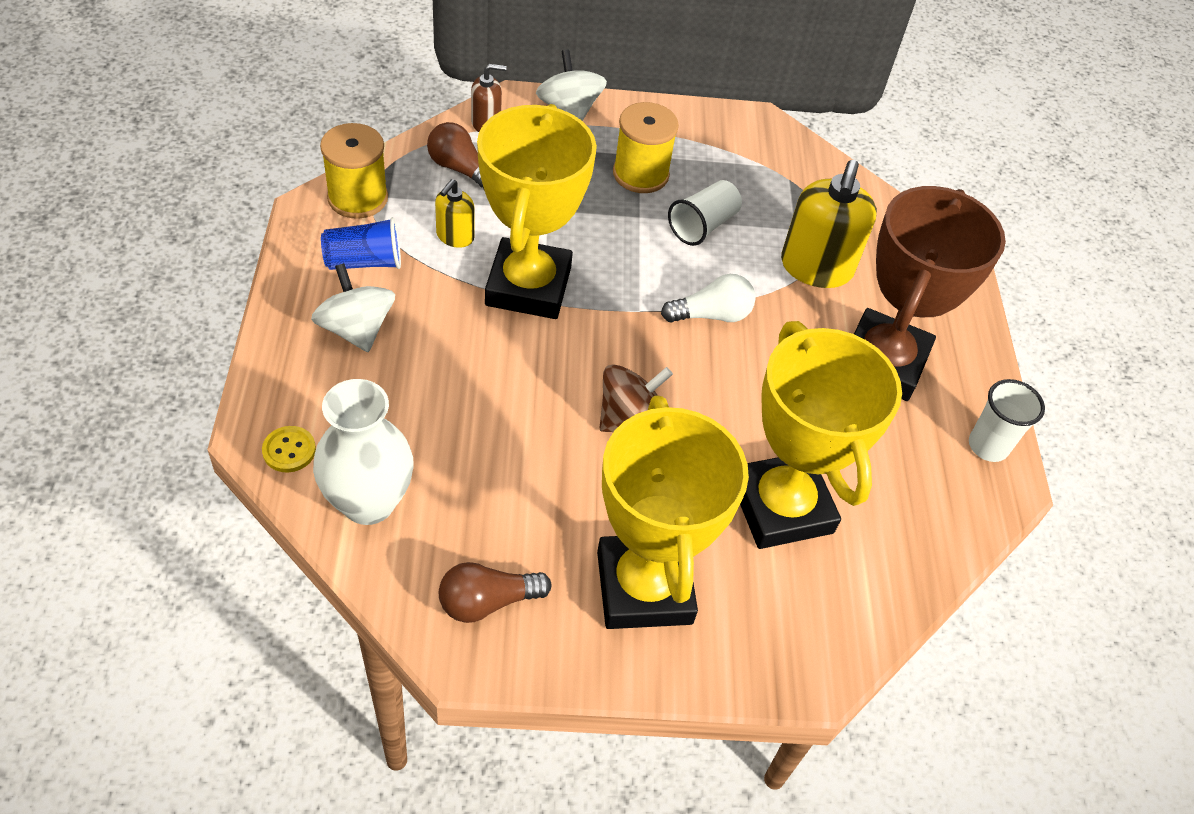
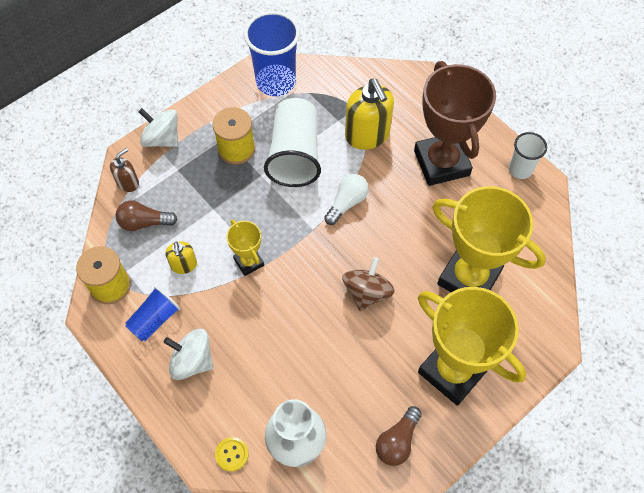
camera: 35 degrees left, 10 degrees up
(528, 286) = (249, 262): yellow trophy -> yellow trophy, size x0.48
(703, 225) = (295, 154): white cup -> white cup, size x1.77
(760, 144) = (276, 82): none -> blue cup

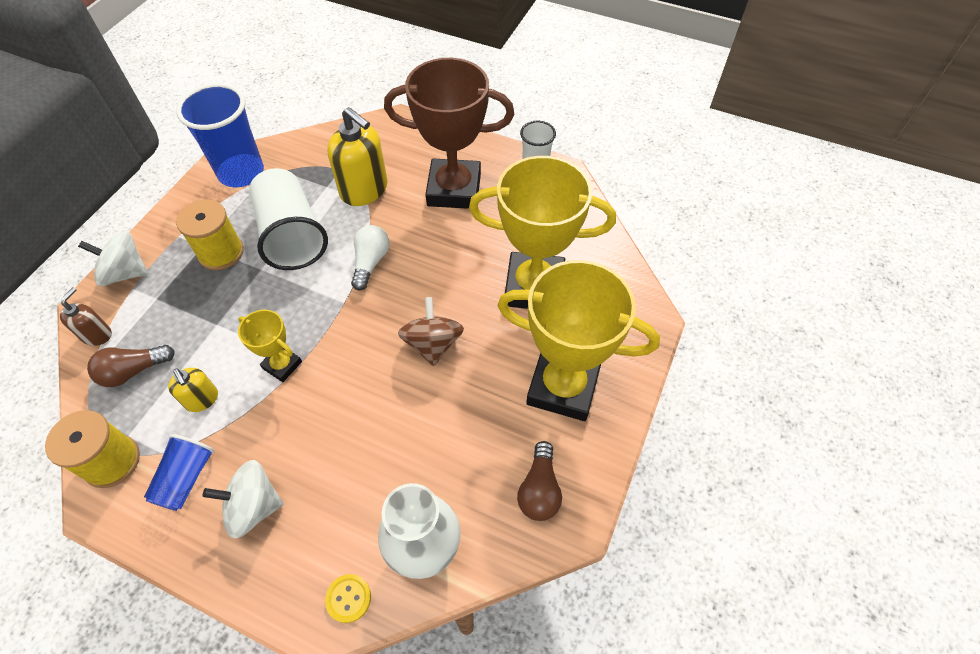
camera: 25 degrees left, 5 degrees down
(441, 163) = (454, 189): brown trophy -> brown trophy turned 45 degrees counterclockwise

